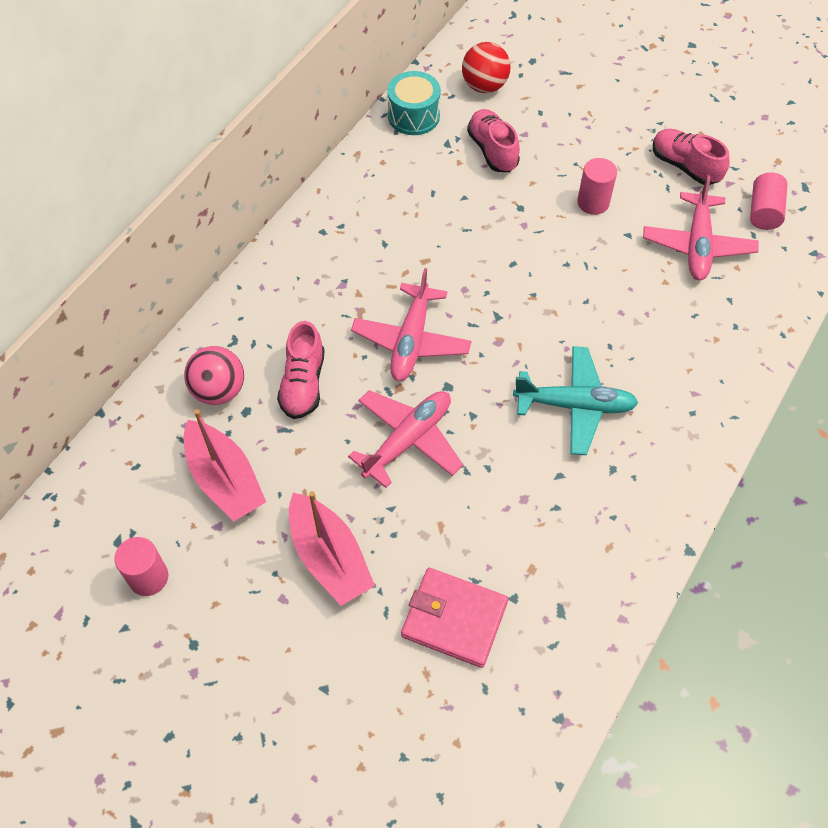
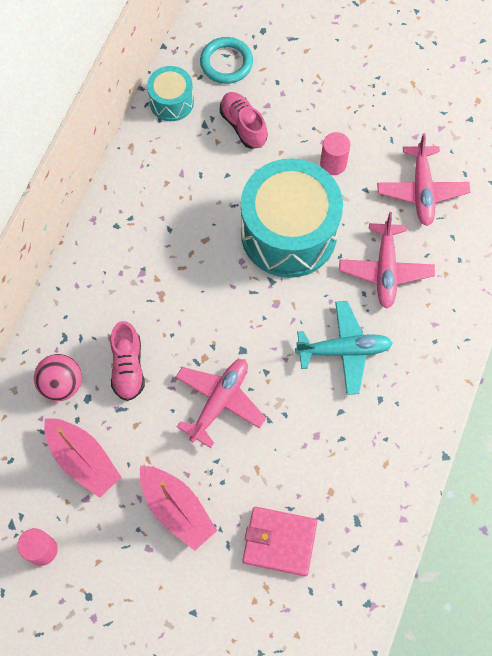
camera: 10 degrees left, 10 degrees up
(411, 340) = (207, 314): pink plane -> pink plane (385, 269)
(484, 86) = (226, 63): red ball -> turquoise ring
(527, 267) = (288, 233): none -> turquoise drum
(684, 166) = (403, 117): pink shoe -> none
(763, 212) = (471, 151): pink cylinder -> none

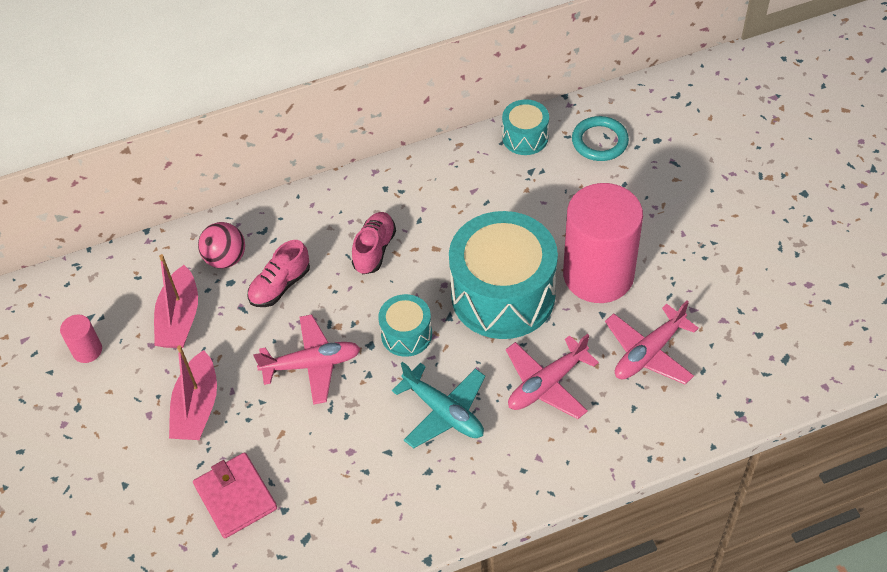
camera: 50 degrees right, 15 degrees down
(243, 126) = (559, 194): pink shoe -> pink shoe (374, 250)
(258, 320) = (406, 334): none -> turquoise drum
(333, 164) = (598, 275): pink cylinder -> pink cylinder, size x2.41

